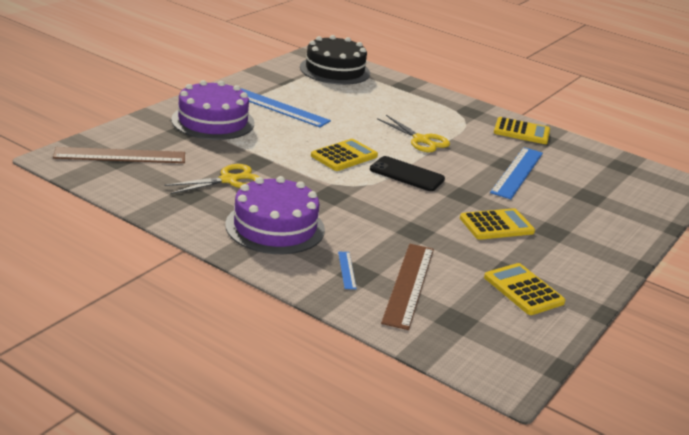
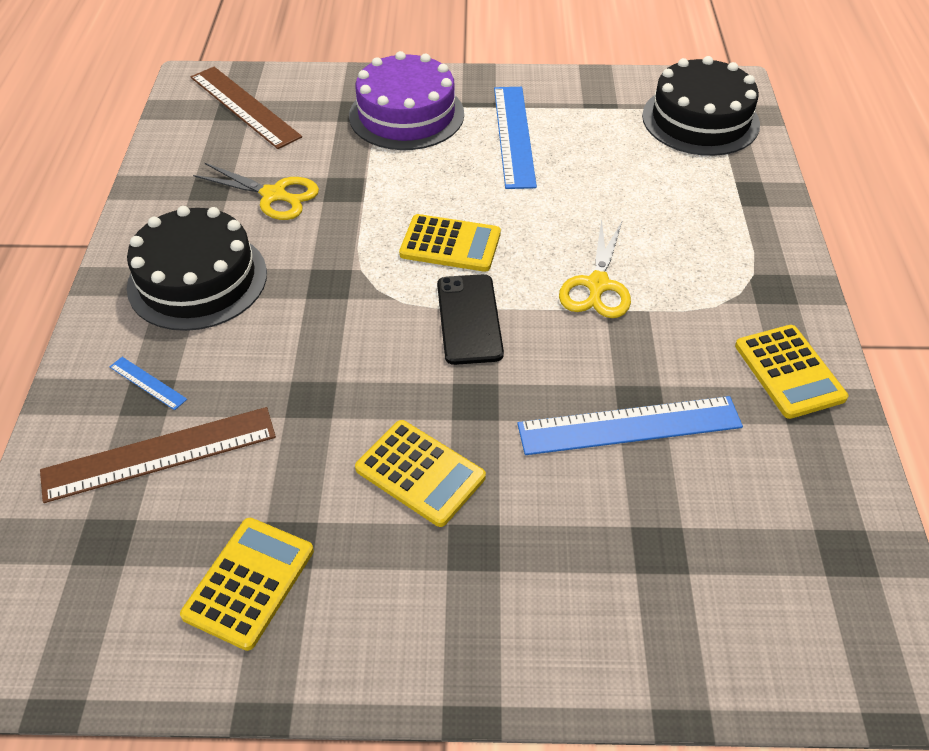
camera: 60 degrees right, 20 degrees up
(275, 227) = (197, 280): purple cake -> black cake
(347, 270) = (148, 383): blue ruler -> blue ruler turned 75 degrees clockwise

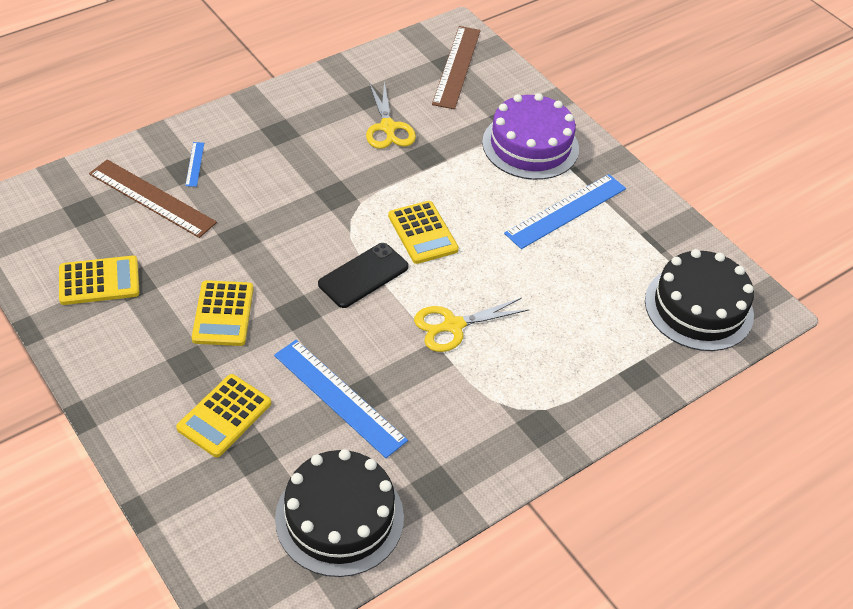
camera: 50 degrees right, 0 degrees up
(197, 280) = (287, 137): black cake -> black cake (339, 517)
(789, 372) = (461, 466): yellow calculator -> yellow calculator (224, 416)

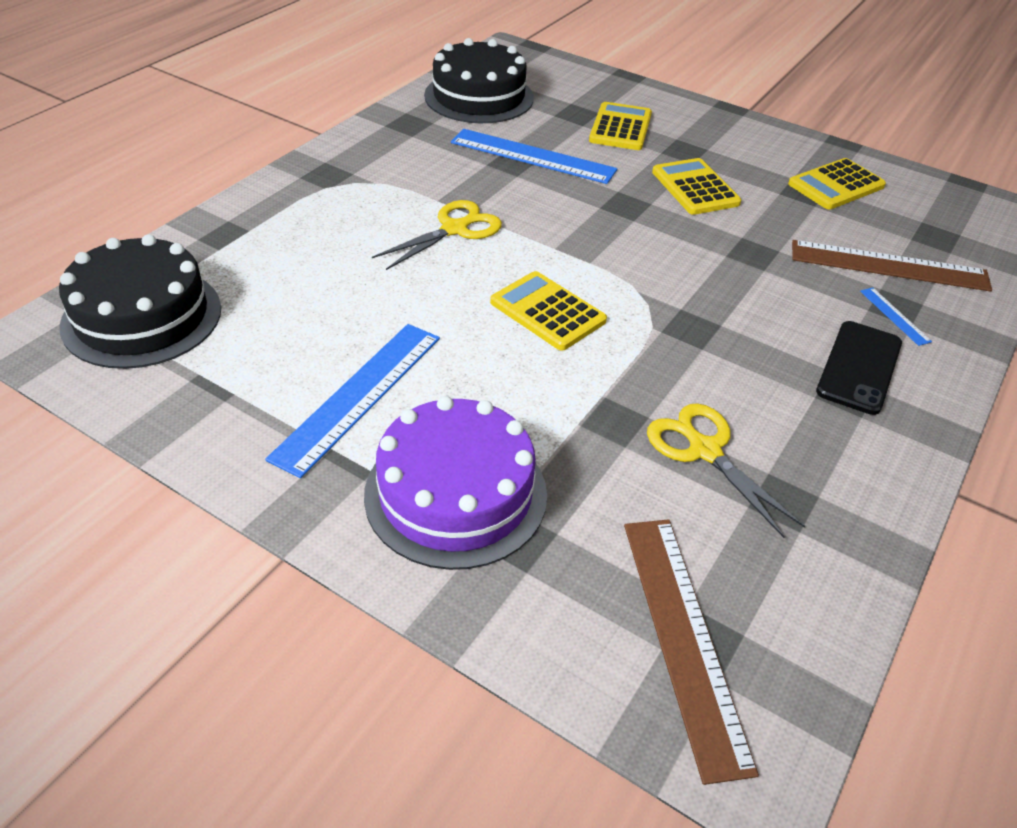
camera: 160 degrees right, 5 degrees down
(363, 275) = (585, 250): black phone -> black phone (859, 367)

